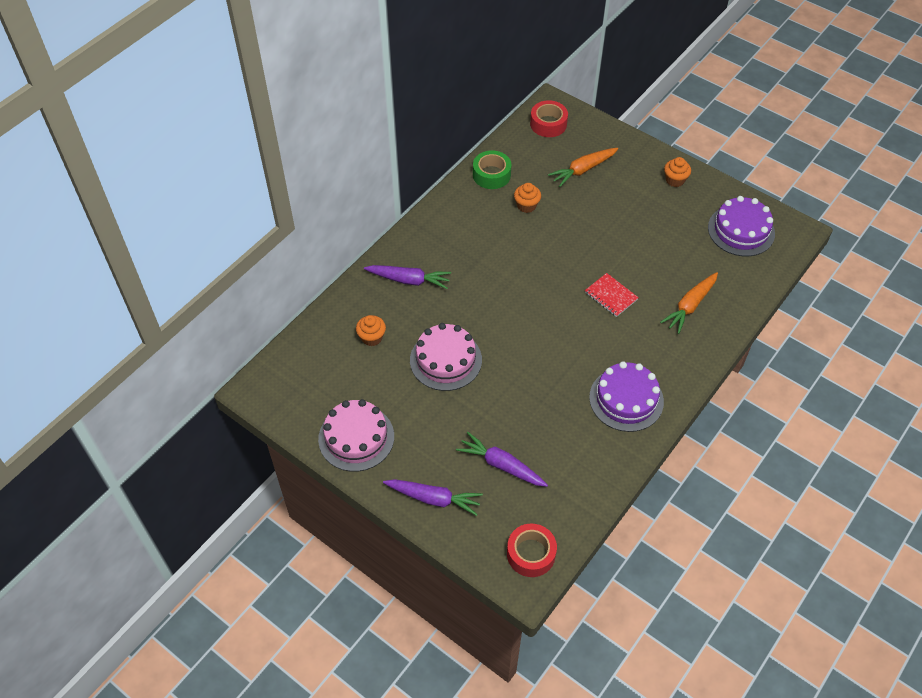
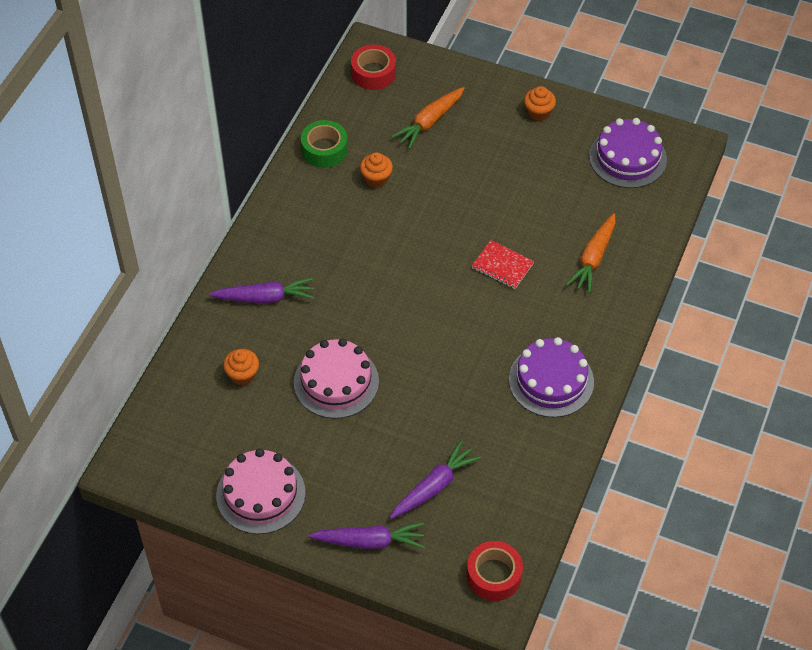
camera: 15 degrees left, 0 degrees up
(501, 465) = (434, 486): purple carrot -> purple carrot turned 120 degrees clockwise

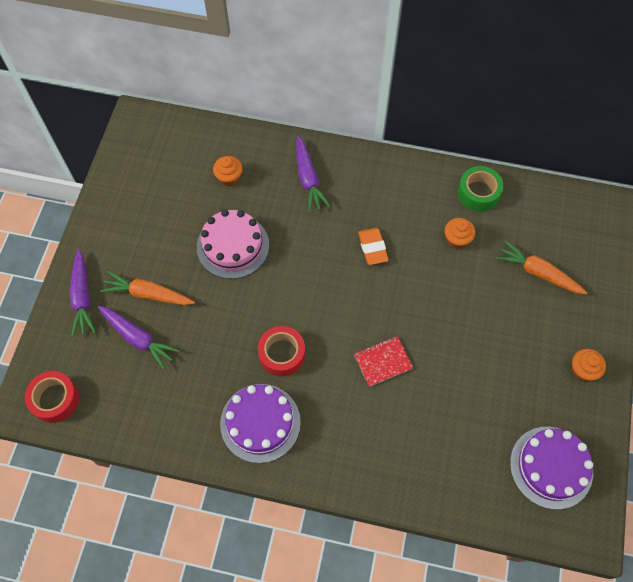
camera: 80 degrees right, 10 degrees up
(260, 494) = (120, 212): pink cake -> none
(369, 252) = (372, 248): none -> orange eraser
(373, 73) = (582, 216): red tape -> red tape (282, 354)
(502, 266) = (383, 362): red notebook -> red notebook turned 45 degrees clockwise
(593, 258) = (411, 446): orange carrot -> orange carrot (148, 294)

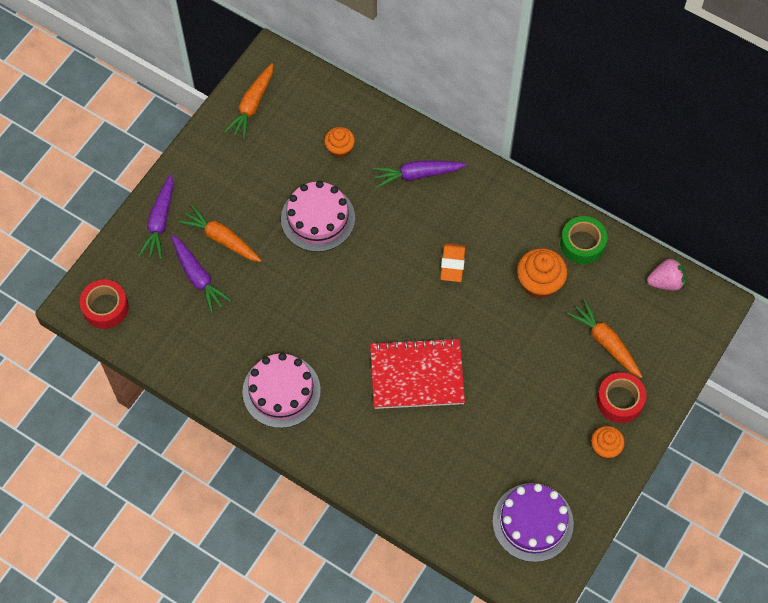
camera: 20 degrees right, 0 degrees up
(134, 164) = (252, 105): none -> orange carrot
(260, 422) = (281, 391): purple cake -> pink cake
(282, 354) = (325, 336): red tape -> red tape (620, 401)
(308, 179) = (417, 175): purple carrot -> purple carrot turned 75 degrees clockwise
(383, 362) = (417, 375): red notebook -> red notebook, size x1.86
(457, 239) = (539, 283): orange cupcake -> orange cupcake, size x1.58
(564, 202) = (665, 282): none -> pink strawberry

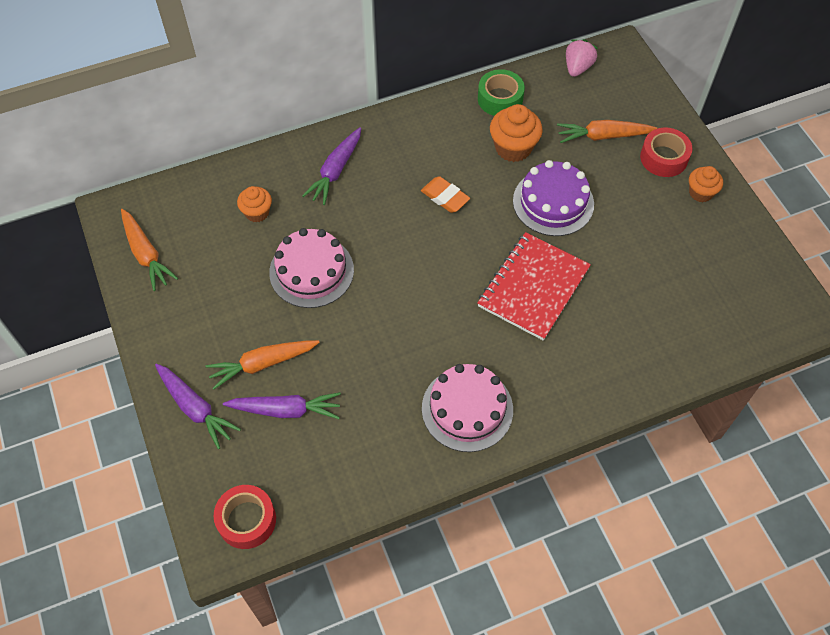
camera: 55 degrees left, 5 degrees down
(532, 522) = (738, 284): purple cake -> purple cake (553, 202)

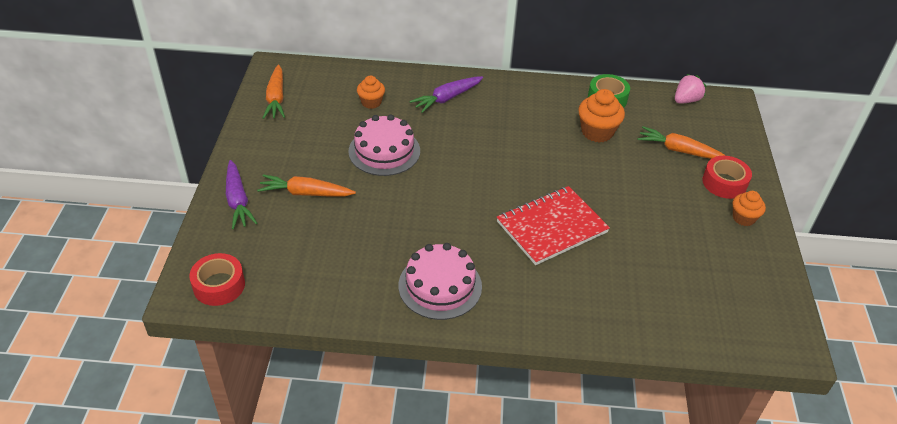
camera: 25 degrees right, 15 degrees down
(286, 410) = (301, 228): purple carrot -> none
(445, 197) = (520, 143): orange eraser -> none
(553, 202) = (607, 178): purple cake -> none

